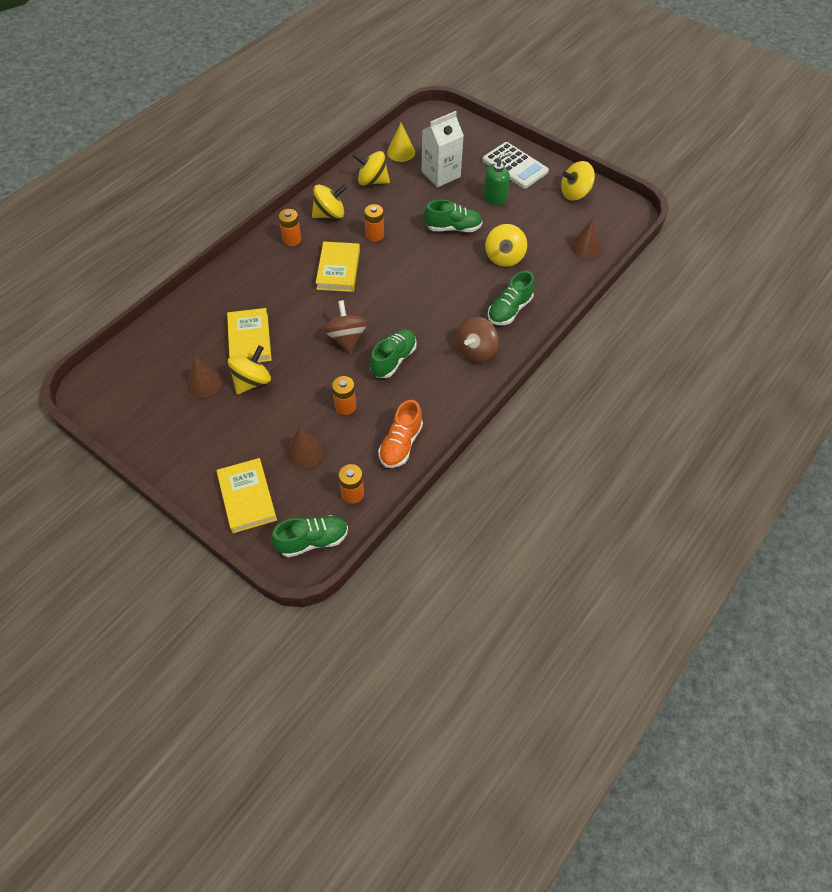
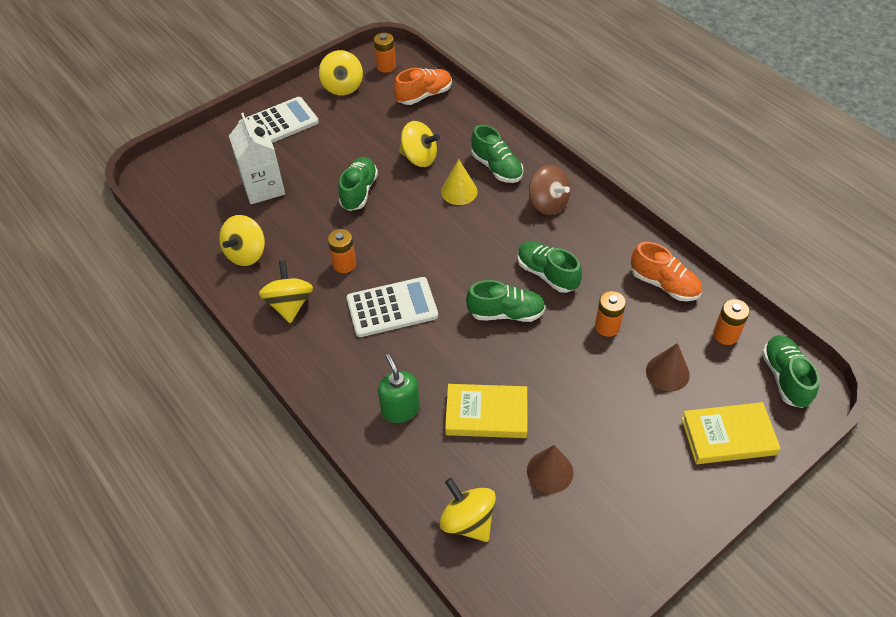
camera: 75 degrees left, 5 degrees down
(252, 381) = (556, 417): yellow spinning top -> yellow spinning top (468, 521)
(292, 239) = (322, 350): orange battery -> orange battery (386, 66)
(338, 269) = (392, 307): yellow book -> white calculator
(346, 338) = (506, 313): brown spinning top -> green shoe
(401, 152) = (205, 218): yellow cone -> yellow cone (459, 191)
(495, 198) = (324, 149): green soap dispenser -> green soap dispenser (400, 409)
(585, 247) = (424, 95): brown cone -> orange shoe

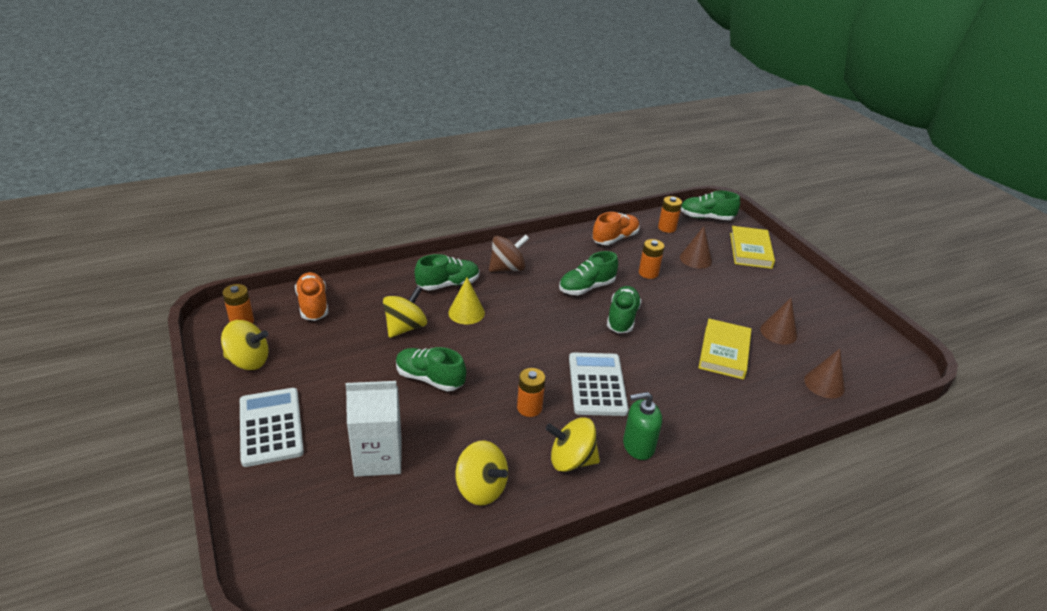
camera: 80 degrees left, 15 degrees down
(400, 409) = (715, 401): green soap dispenser -> green soap dispenser (638, 446)
(468, 521) = (824, 384): yellow spinning top -> brown cone

